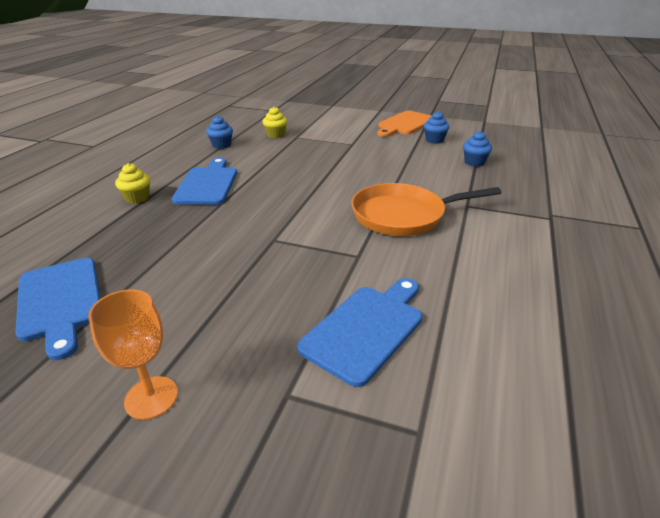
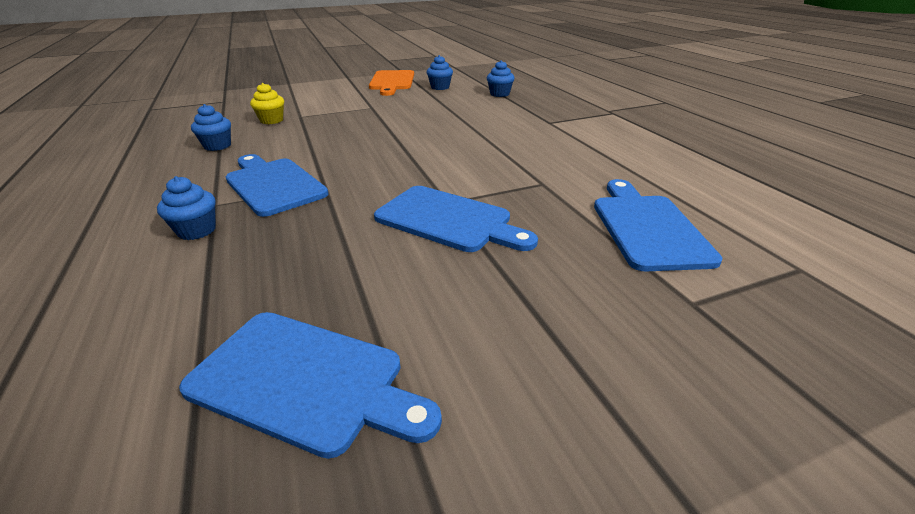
camera: 40 degrees left, 0 degrees up
(137, 198) = (197, 230): yellow cupcake -> blue cupcake
(151, 397) = (606, 387): orange goblet -> none
(252, 252) = (448, 220): none -> blue cutting board
(403, 215) = (519, 144): orange pan -> none

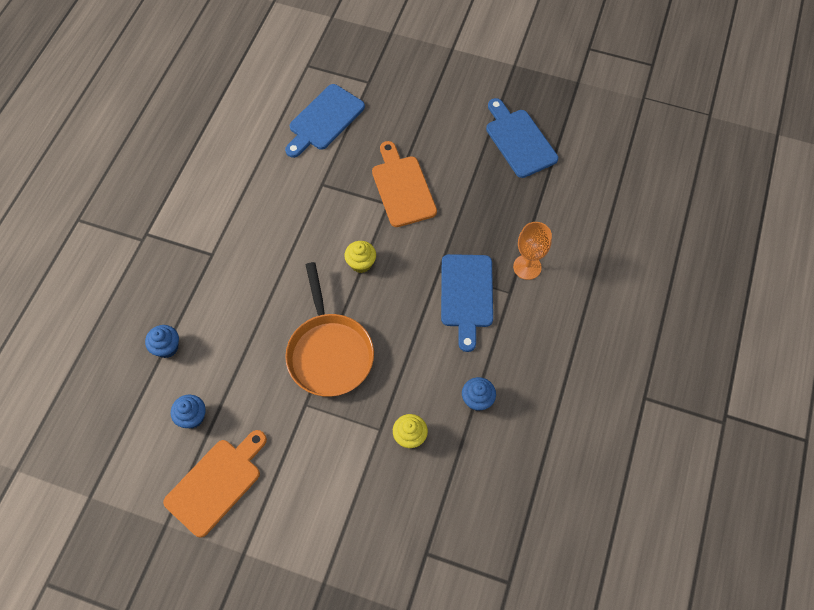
camera: 140 degrees left, 30 degrees up
(197, 230) = (527, 267): blue cupcake -> orange goblet
(382, 123) = (329, 353): none -> orange pan
(417, 161) = (361, 263): none -> yellow cupcake
(448, 220) = (402, 188): blue cutting board -> orange cutting board

